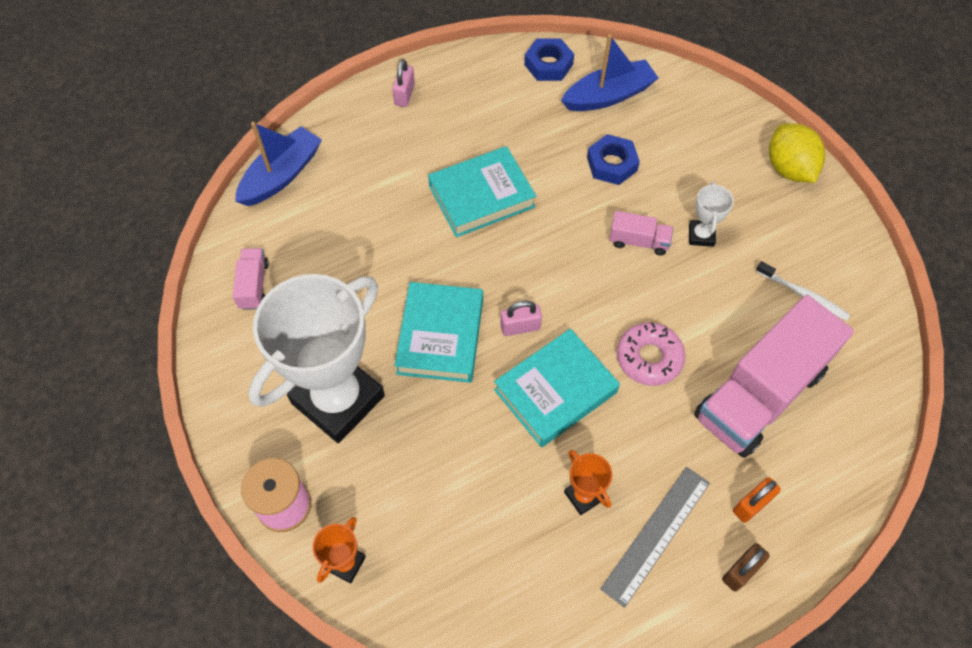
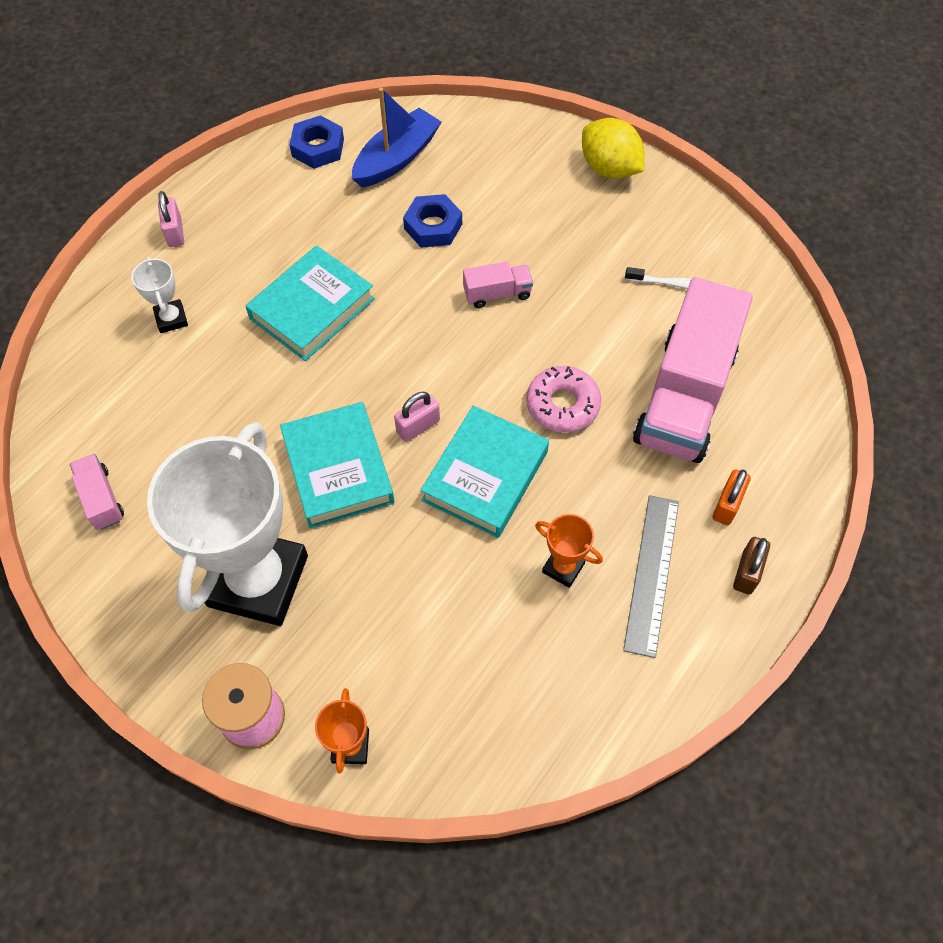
camera: 25 degrees left, 0 degrees up
(281, 175) = (74, 368): blue boat -> none
(701, 235) = (556, 265): white trophy -> white trophy (171, 319)

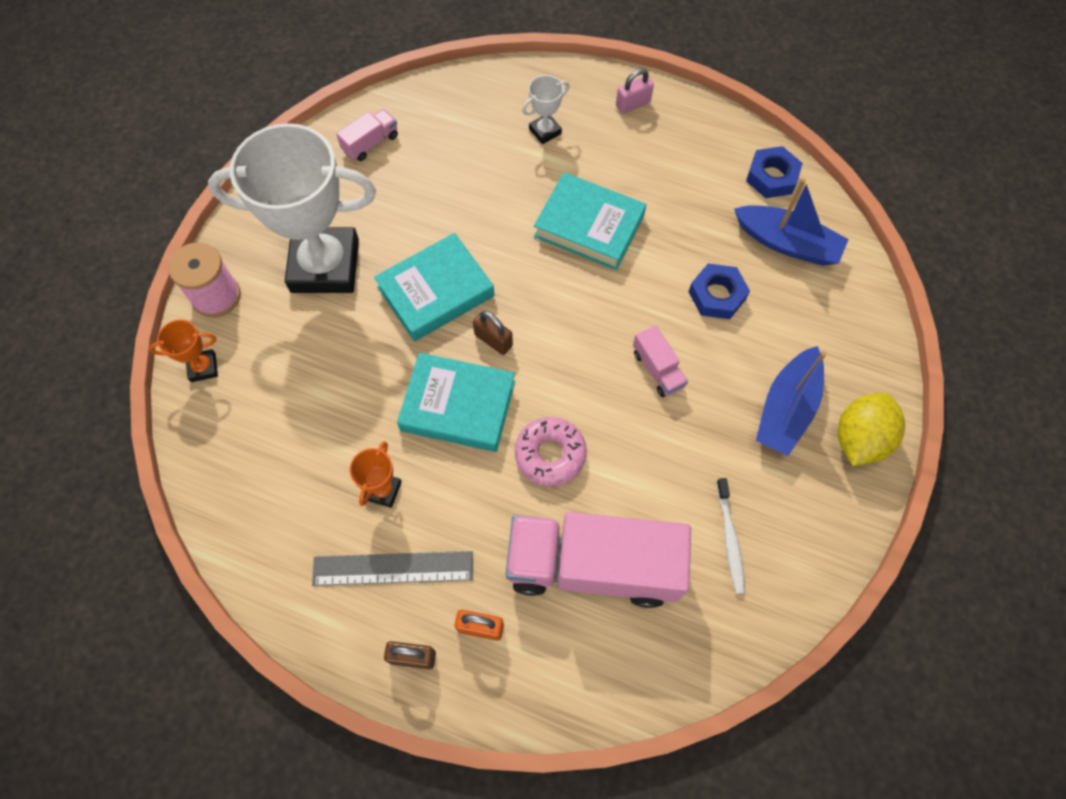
camera: 75 degrees right, 5 degrees up
(418, 426) = (493, 340): pink padlock -> brown padlock
(567, 209) = (786, 409): none -> blue boat

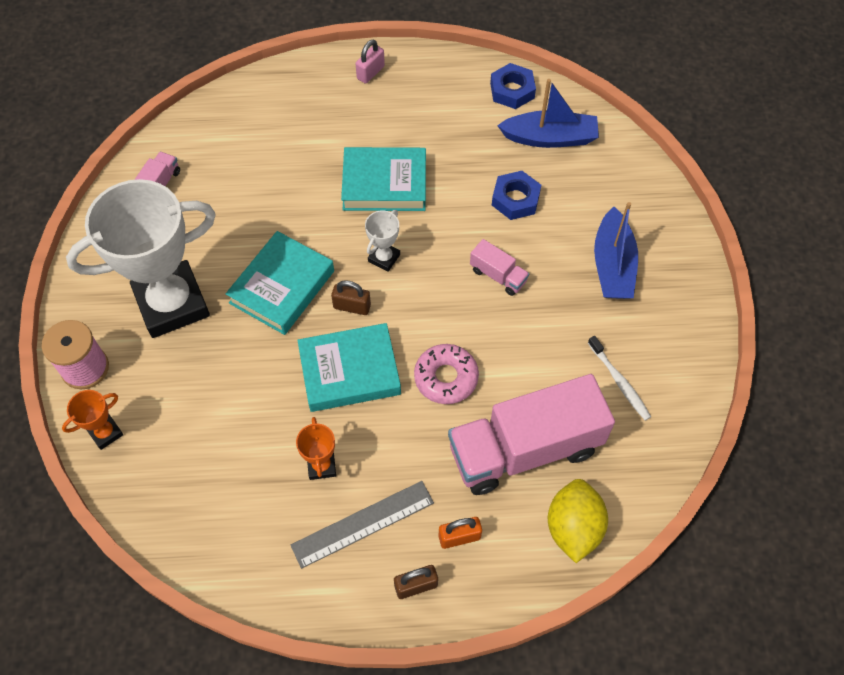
camera: 25 degrees left, 5 degrees down
(545, 131) = (307, 121): white trophy -> white trophy (384, 258)
(859, 439) = (678, 265): yellow lemon -> yellow lemon (573, 527)

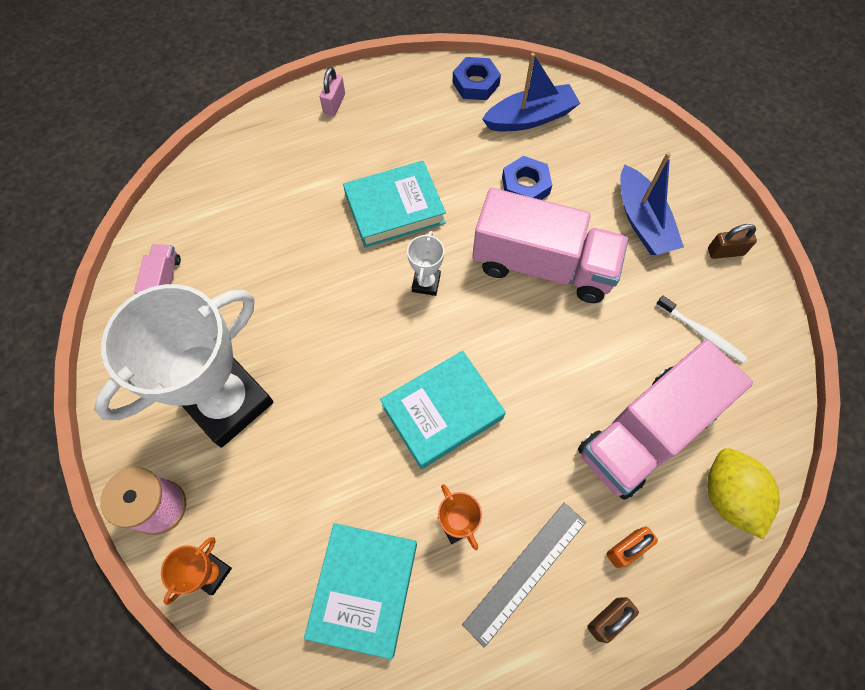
camera: 20 degrees left, 5 degrees up
(282, 287) = (336, 346): turquoise book -> turquoise book (364, 589)
(352, 306) = (415, 343): brown padlock -> brown padlock (725, 251)
(446, 378) = (539, 385): pink donut -> none
(498, 275) = (542, 265): pink truck -> pink truck, size x2.35

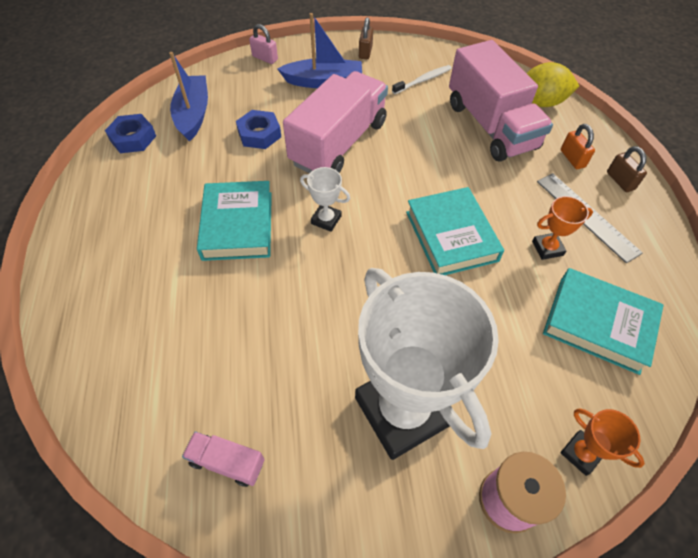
camera: 75 degrees left, 10 degrees down
(334, 104) = (81, 248): pink padlock -> pink padlock (265, 58)

